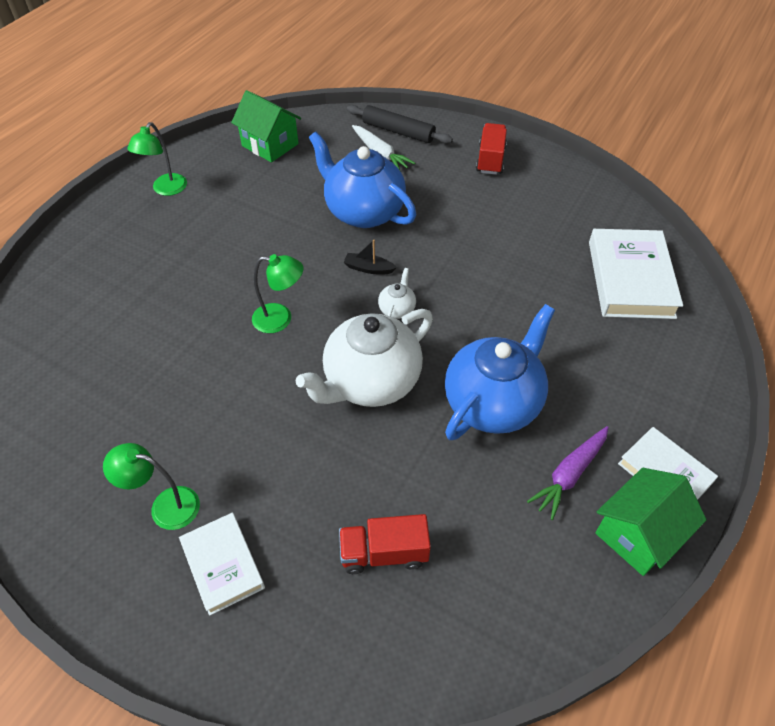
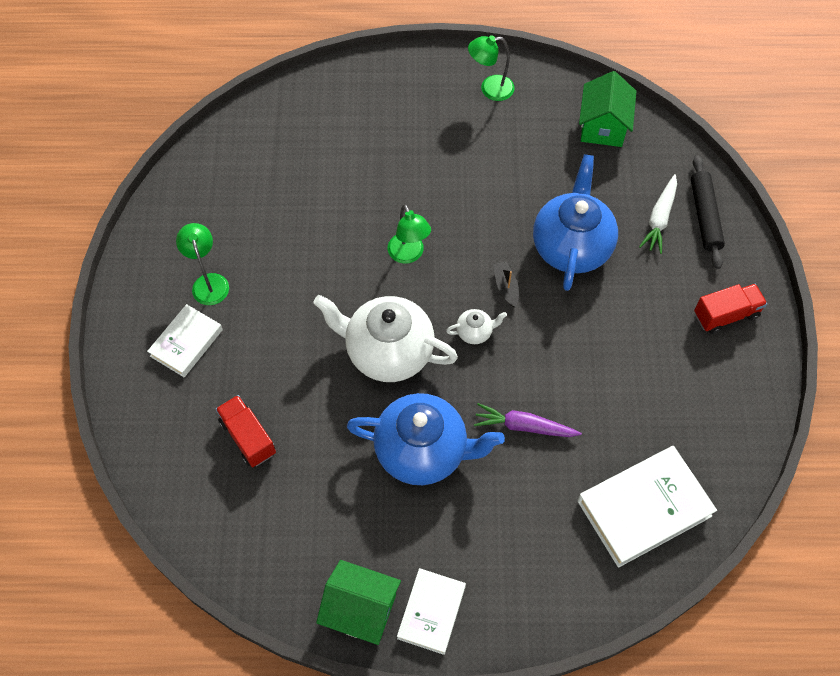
camera: 60 degrees right, 10 degrees up
(569, 474) = (387, 538): purple carrot -> purple carrot (524, 426)

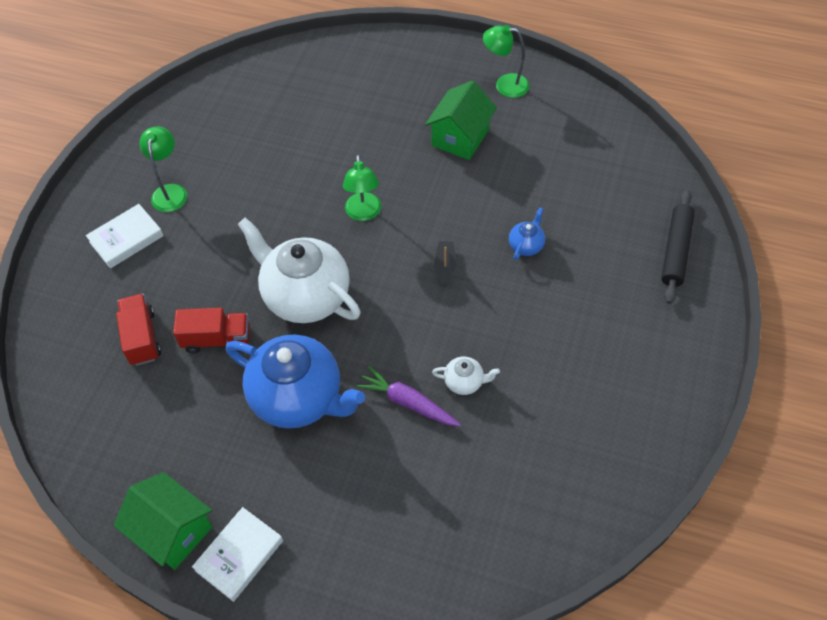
camera: 20 degrees right, 5 degrees down
(475, 332) = (397, 300): white teapot -> white teapot (464, 382)
(571, 246) = (526, 245): blue teapot -> blue teapot, size x0.42
(603, 126) = (603, 143): green house -> green house (460, 137)
(644, 508) = (498, 519): white book -> none
(659, 218) = (627, 241): white carrot -> none
(726, 315) = (661, 352): red truck -> red truck (217, 339)

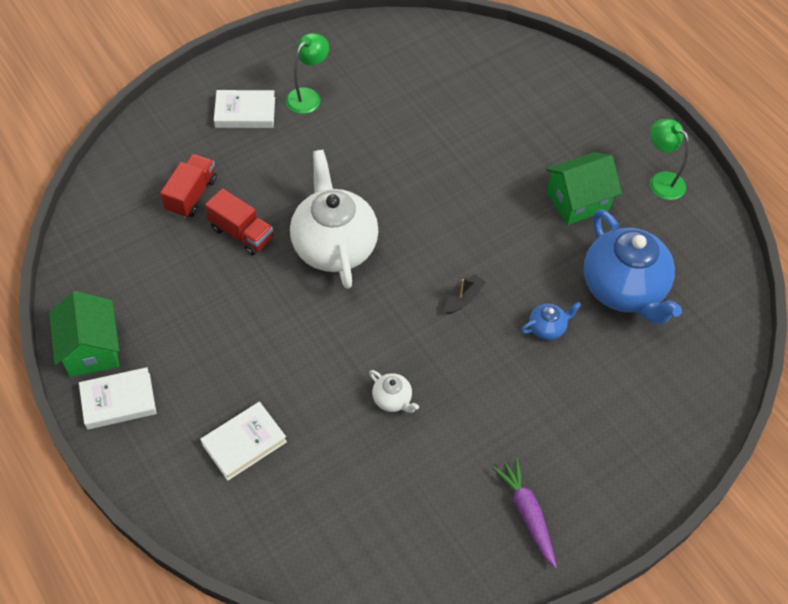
camera: 35 degrees right, 0 degrees up
(299, 397) = (259, 319): blue teapot -> blue teapot (624, 289)
(363, 213) = (438, 211): green lamp -> none
(380, 506) = (244, 443): none -> white book
(408, 402) = (335, 383): purple carrot -> purple carrot (527, 514)
(676, 251) = (676, 424): black rolling pin -> none

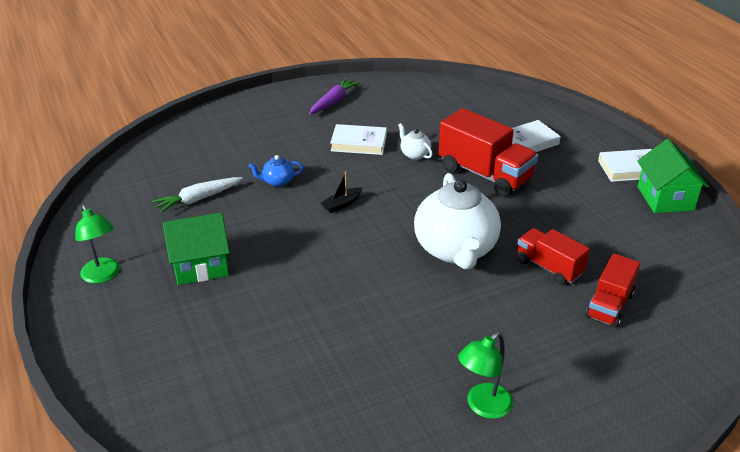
camera: 170 degrees left, 20 degrees down
(245, 112) = (564, 392): white book -> white book (358, 143)
(302, 369) = (485, 174): none -> red truck
(527, 514) = (333, 102): purple carrot -> purple carrot turned 135 degrees counterclockwise
(624, 289) = (198, 199): blue teapot -> white carrot

